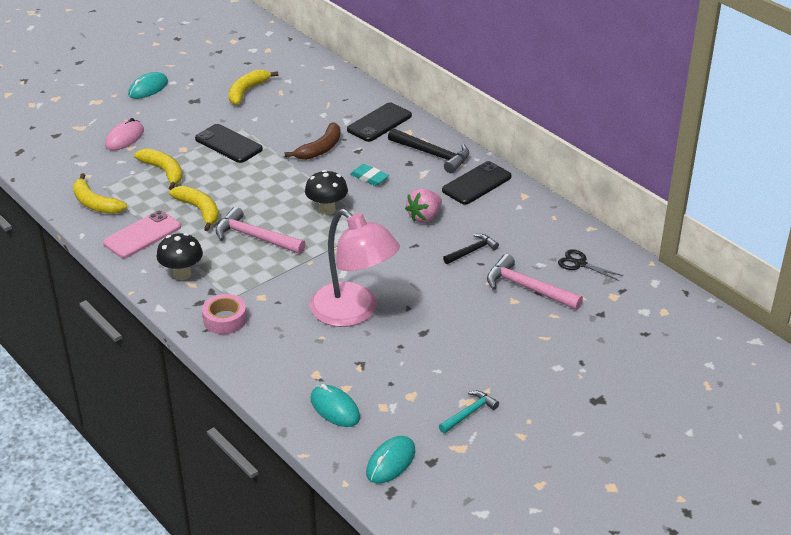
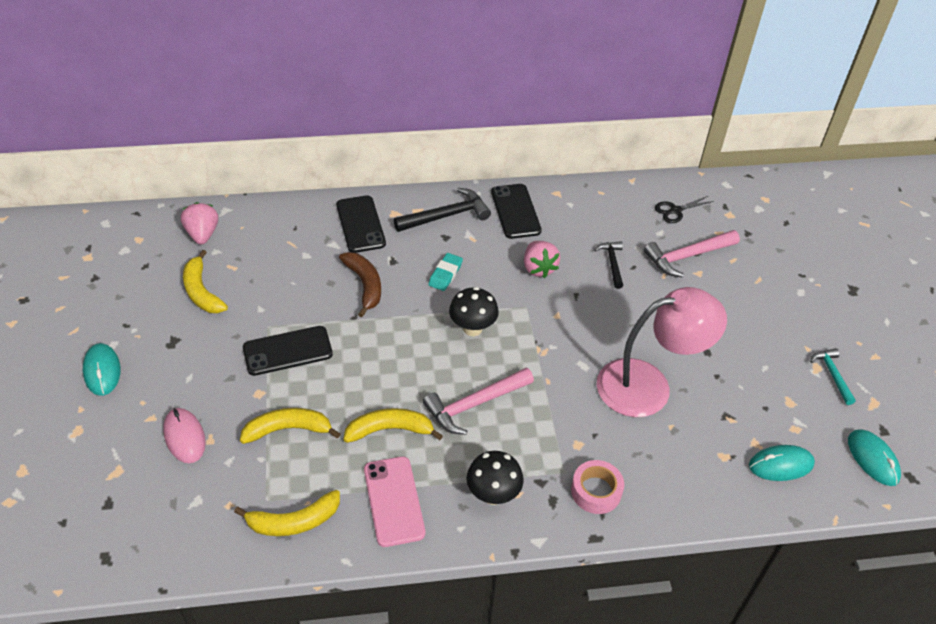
camera: 60 degrees left, 10 degrees up
(298, 69) = (202, 234): none -> pink strawberry
(369, 177) = (445, 274): turquoise eraser -> turquoise eraser turned 45 degrees counterclockwise

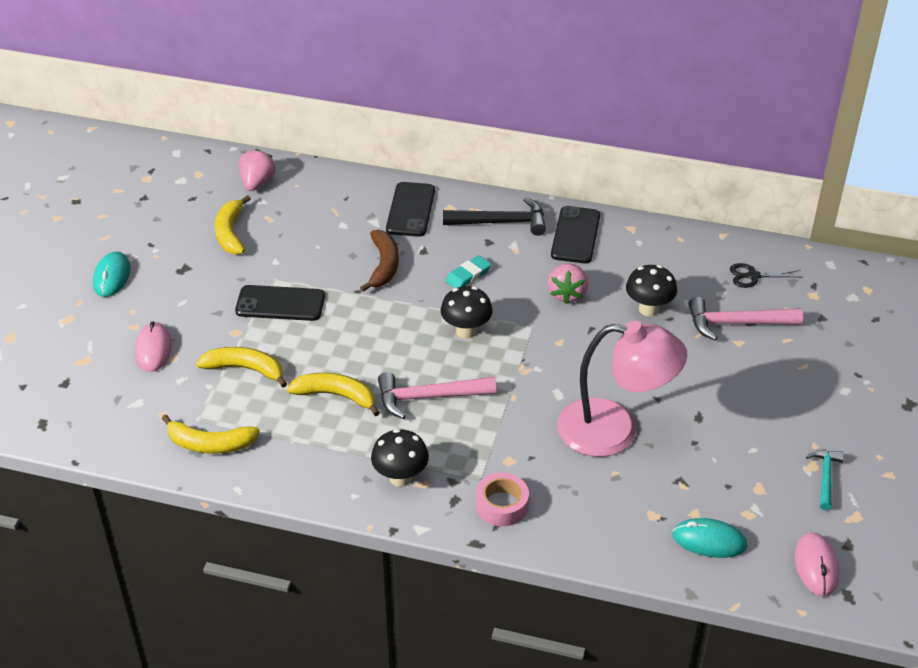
camera: 25 degrees right, 5 degrees down
(394, 501) = (306, 455): pink phone -> none
(612, 263) = (648, 309): black hammer -> black mushroom
(872, 459) = (816, 566): turquoise mouse -> pink mouse

